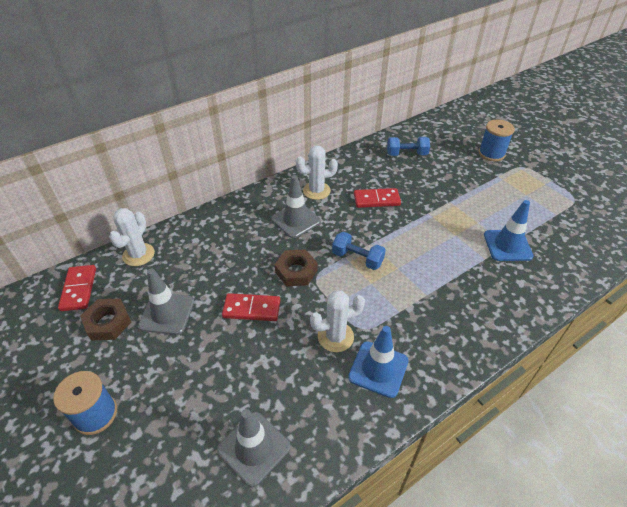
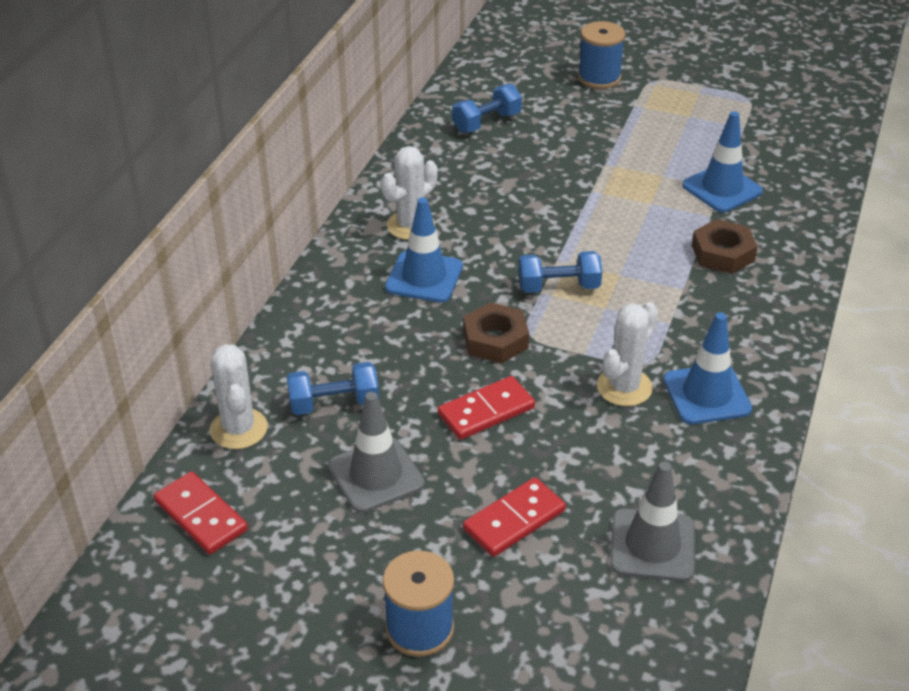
camera: 35 degrees left, 5 degrees down
(108, 322) = (303, 529): brown nut -> brown nut (722, 253)
(189, 264) = (334, 403): none -> blue dumbbell
(296, 220) = (424, 277): grey traffic cone -> blue traffic cone
(376, 200) = (507, 202): red domino -> red domino (514, 520)

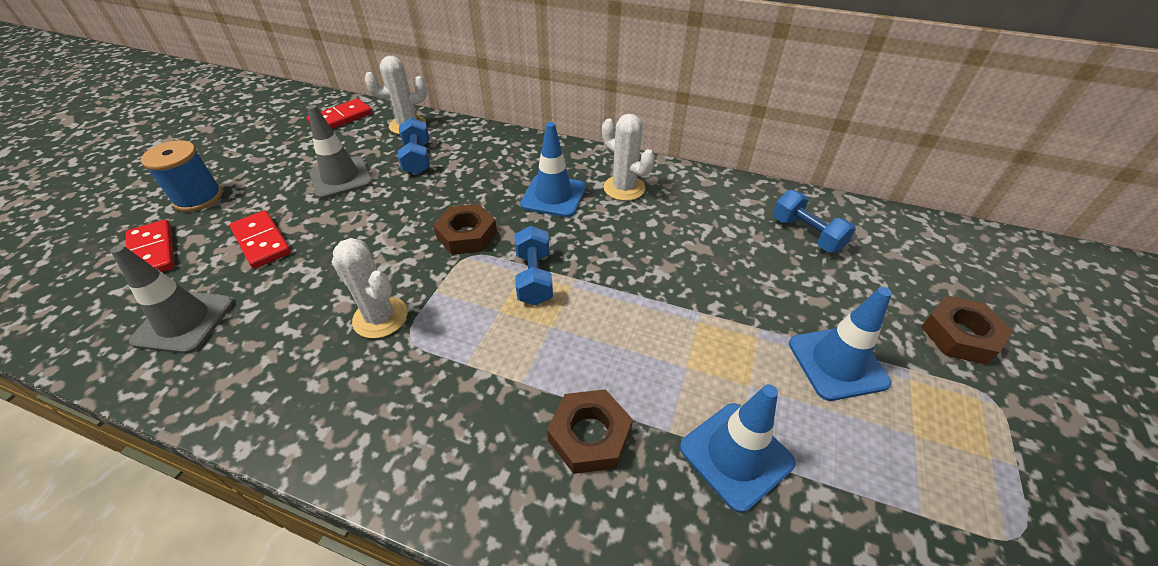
camera: 90 degrees right, 5 degrees up
(486, 411) = (382, 229): red domino -> red domino (152, 252)
(599, 78) = (959, 335): blue spool -> brown nut
(706, 394) = (346, 385): blue traffic cone -> blue traffic cone (837, 363)

